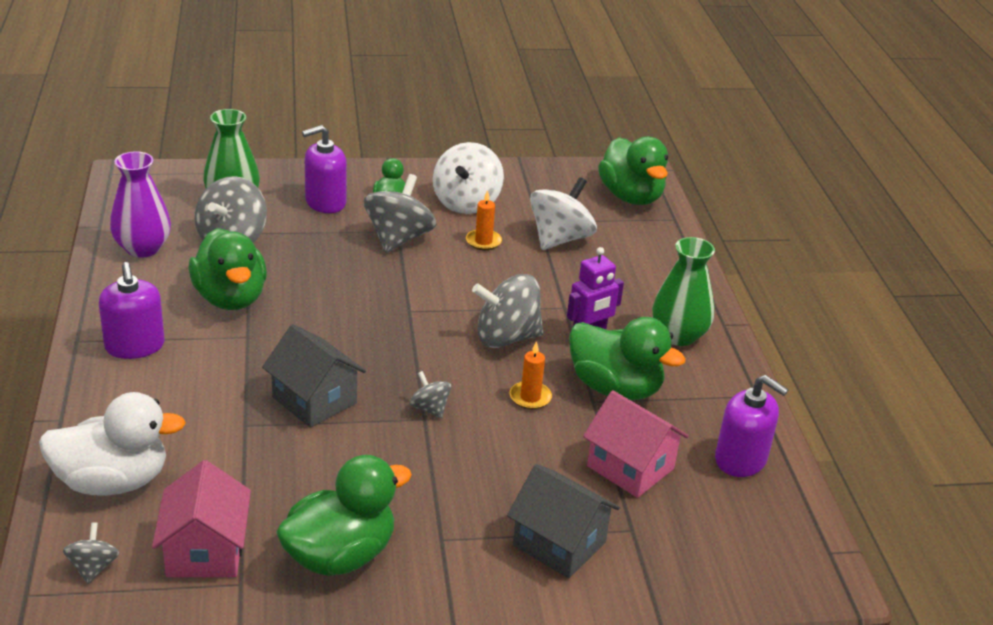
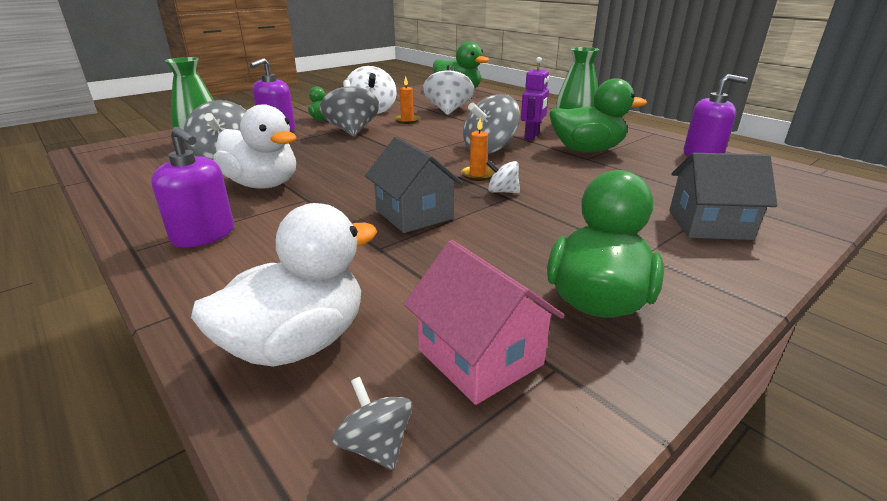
camera: 30 degrees left, 5 degrees down
(143, 248) = (147, 180): purple vase -> none
(230, 298) = (263, 184): green duck -> white duck
(314, 400) = (414, 214): grey house -> grey house turned 45 degrees clockwise
(429, 408) = (502, 191): grey spinning top -> white spinning top
(530, 397) = (551, 167): orange candle -> orange candle (477, 175)
(630, 467) = (664, 177): pink house -> none

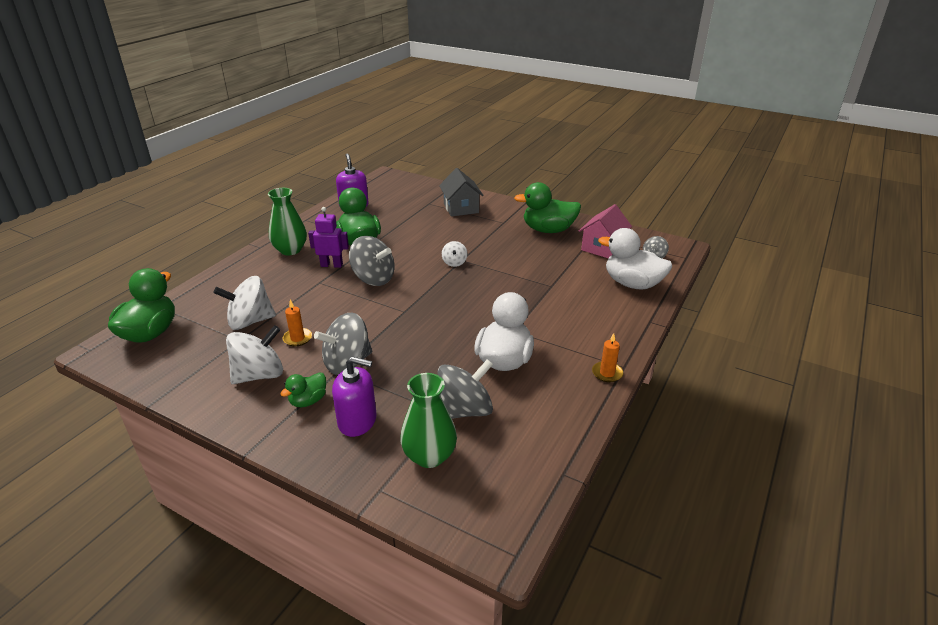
camera: 110 degrees left, 5 degrees up
(203, 235) = (587, 349): purple soap dispenser -> none
(414, 214) = (506, 284): grey house -> none
(477, 175) = (431, 275): orange candle -> orange candle (607, 373)

